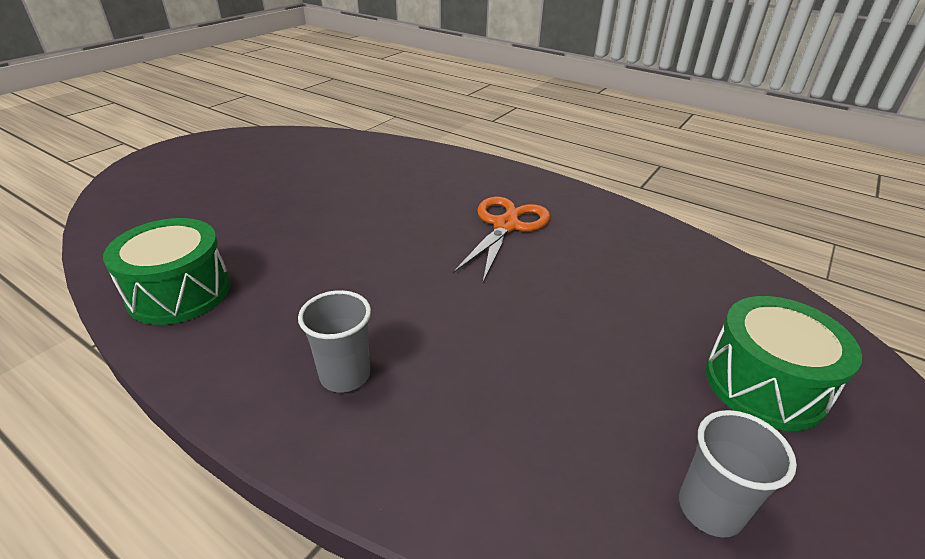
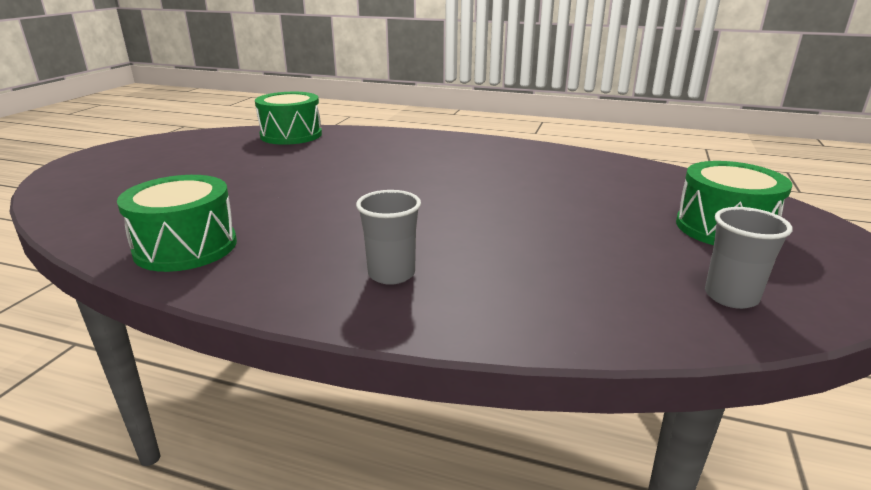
camera: 15 degrees left, 10 degrees down
(357, 147) = (291, 135): none -> green drum
(505, 226) = (465, 169): orange scissors -> none

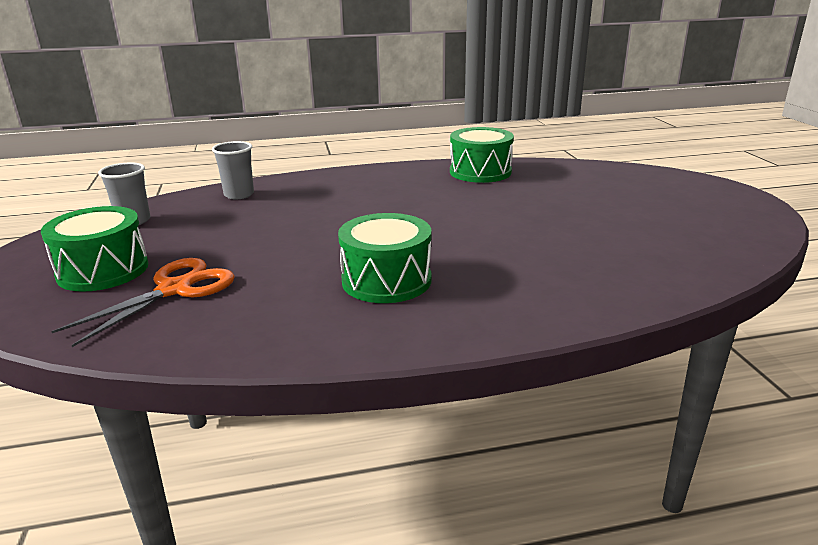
camera: 150 degrees right, 0 degrees up
(291, 135) = (675, 270): green drum -> green drum (386, 280)
(391, 274) = (345, 187): grey cup -> grey cup (239, 195)
(641, 195) = (174, 289): none -> orange scissors

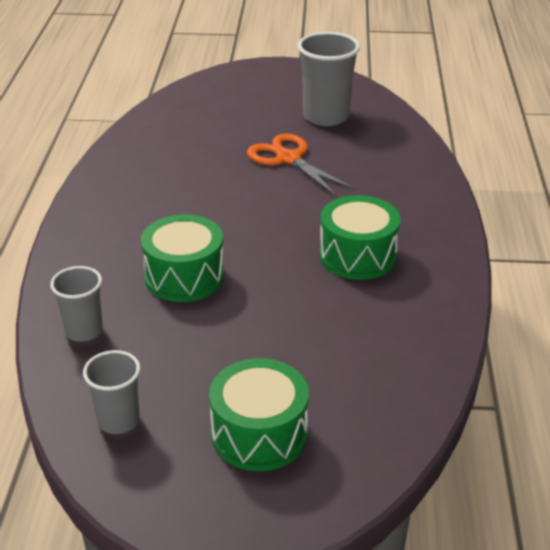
camera: 75 degrees left, 10 degrees up
(174, 289) = (327, 378): orange scissors -> orange scissors (288, 159)
(480, 172) = (134, 162): green drum -> green drum (184, 277)
(664, 230) = (326, 116): none -> grey cup

